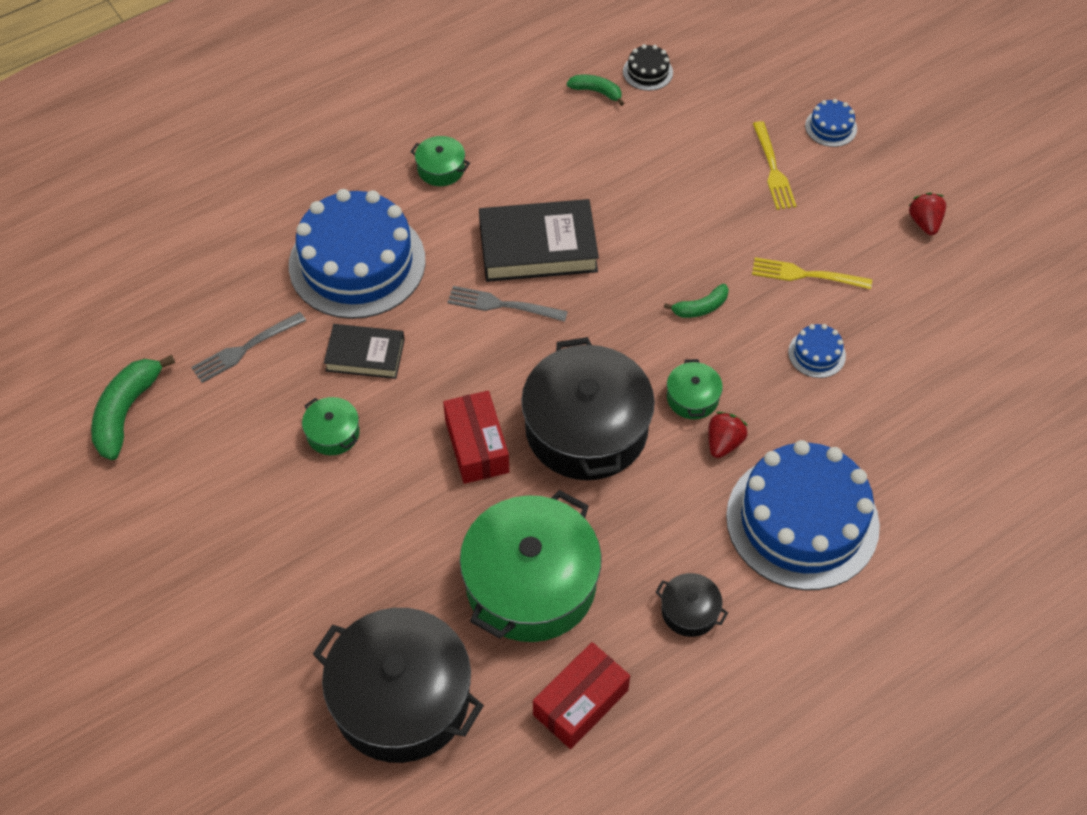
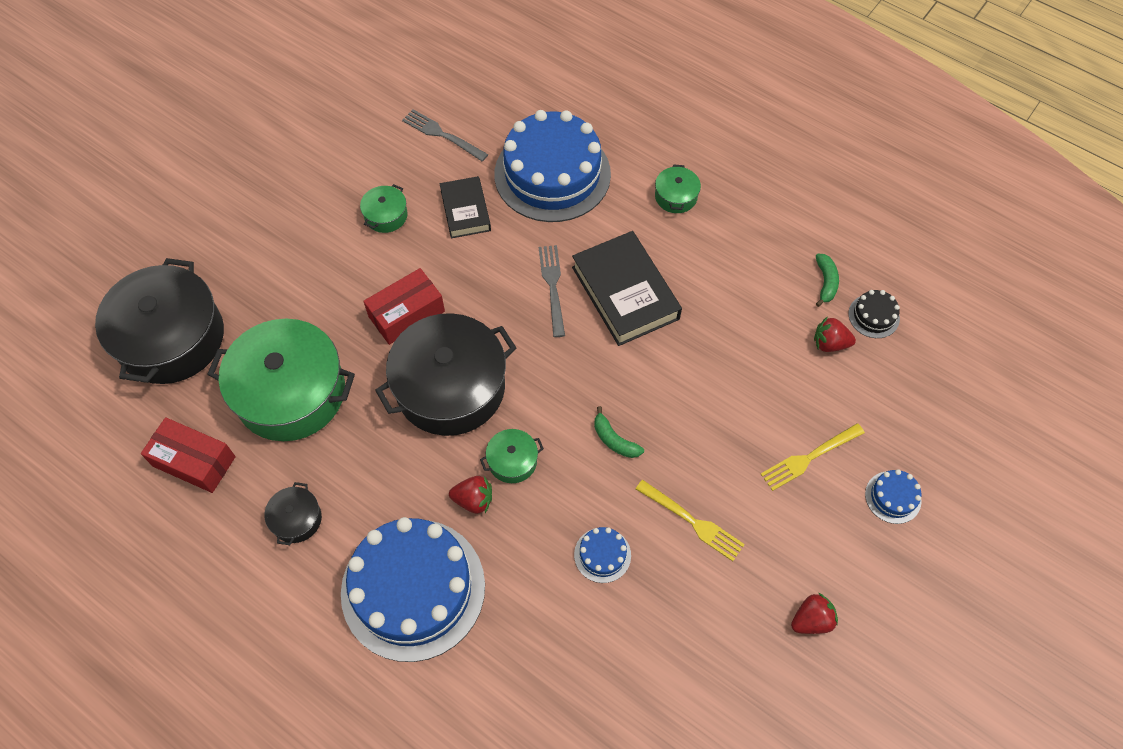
camera: 70 degrees right, 5 degrees up
(126, 412) = (361, 88): green banana -> none
(663, 113) = (829, 343): none -> red strawberry
(806, 275) = (692, 521): yellow fork -> yellow fork turned 135 degrees clockwise

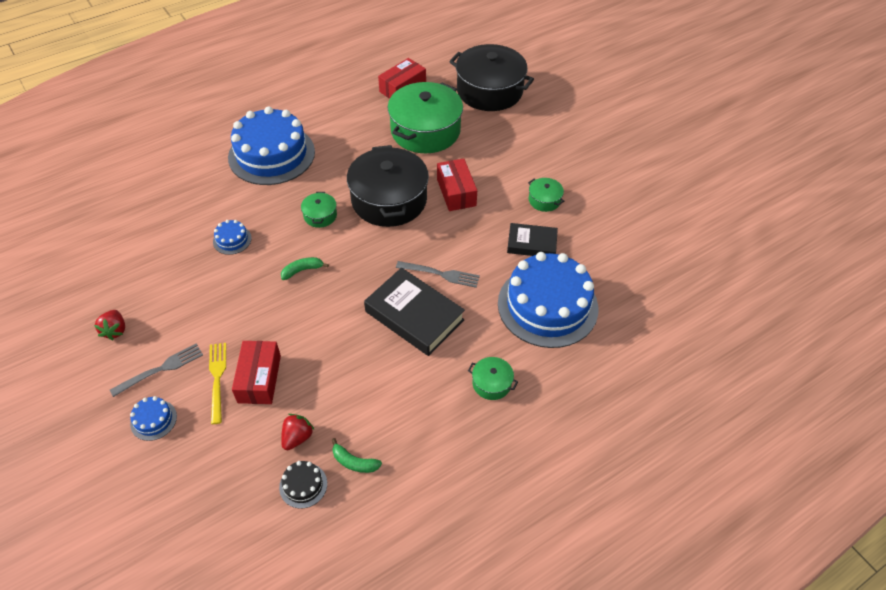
camera: 110 degrees right, 10 degrees down
(296, 519) = (343, 119): black pot -> none
(442, 135) = (612, 248): grey fork -> grey fork (161, 369)
(473, 500) = (306, 191): red strawberry -> none
(625, 293) = (414, 316): black book -> black book turned 45 degrees clockwise
(692, 521) = (220, 292): yellow fork -> none
(785, 413) = (259, 379): none -> red box

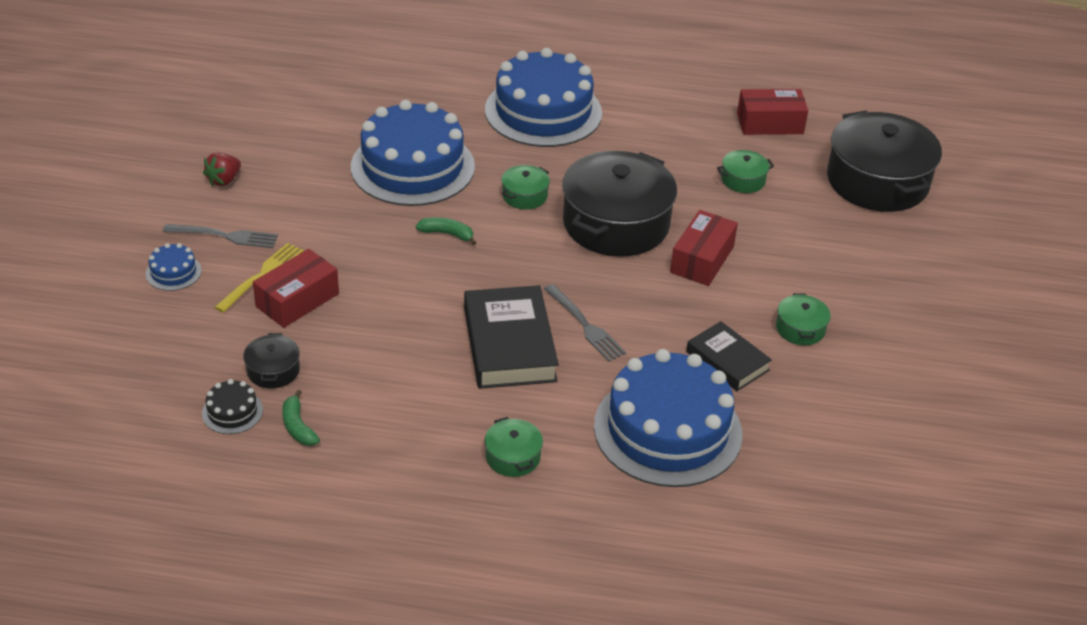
camera: 40 degrees right, 10 degrees down
(232, 240) = (412, 167): blue cake -> blue cake, size x2.48
(297, 437) = (273, 370): red strawberry -> black pot
(425, 131) = (743, 180): green pot -> green pot, size x0.43

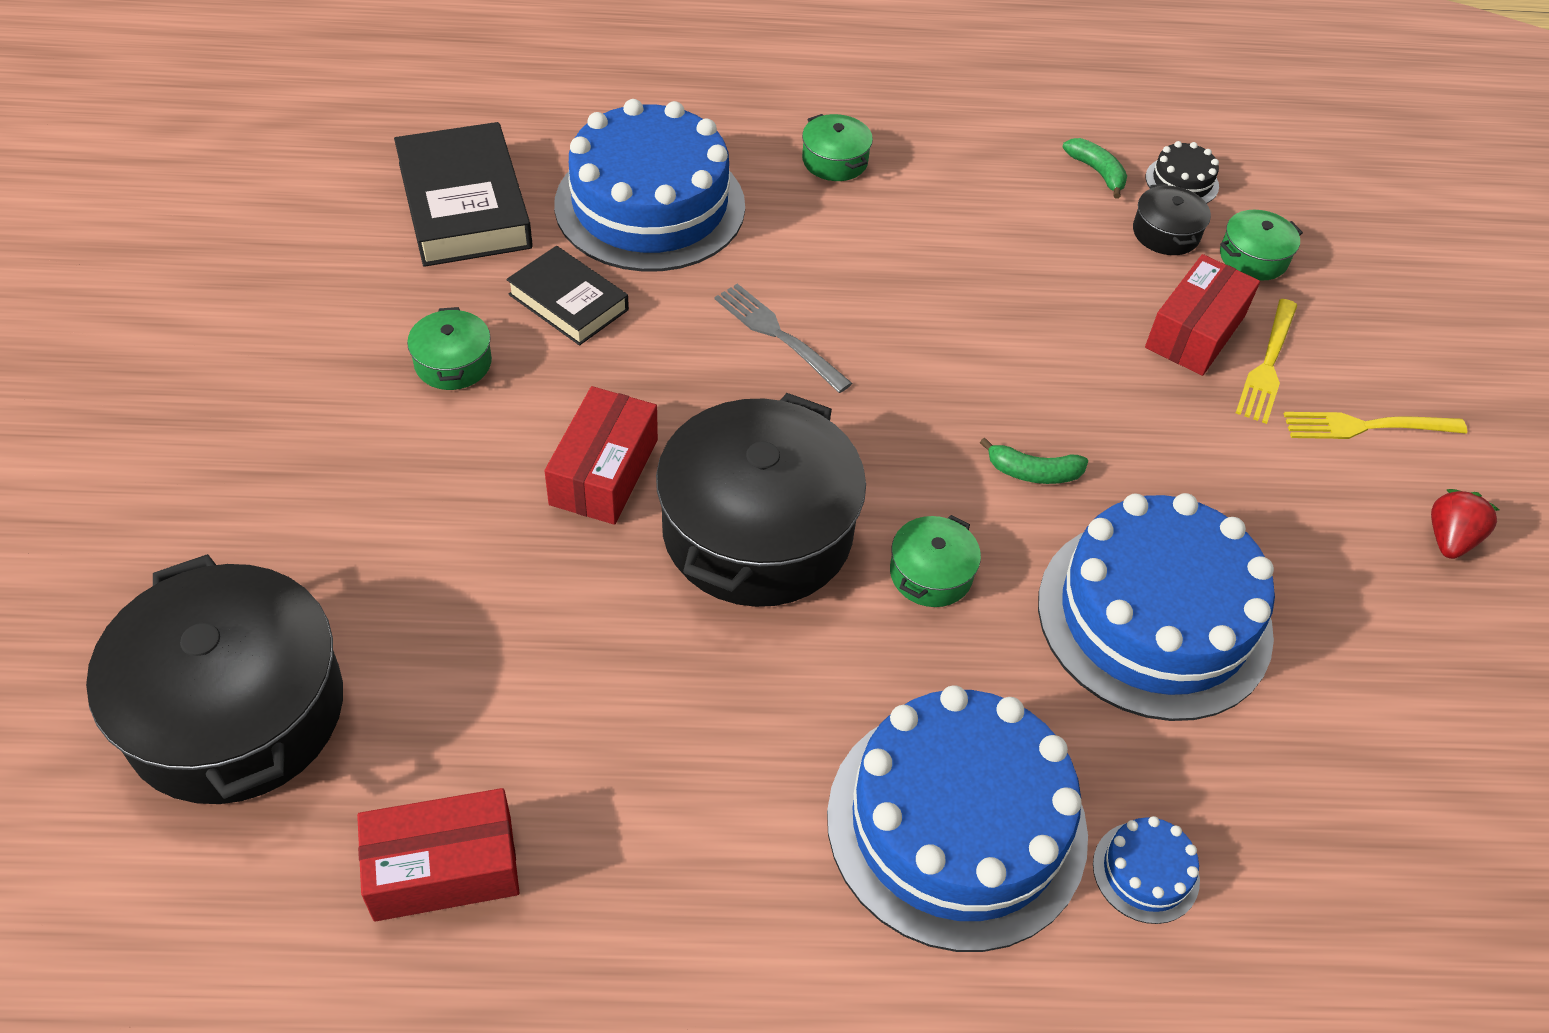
camera: 170 degrees right, 10 degrees up
(173, 272) = (1391, 356): blue cake -> blue cake (1145, 872)
(225, 236) = (1367, 426): grey fork -> yellow fork
(509, 344) = (878, 296): black book -> black book (464, 205)
(743, 180) = (520, 673): green pot -> green pot (1253, 257)

